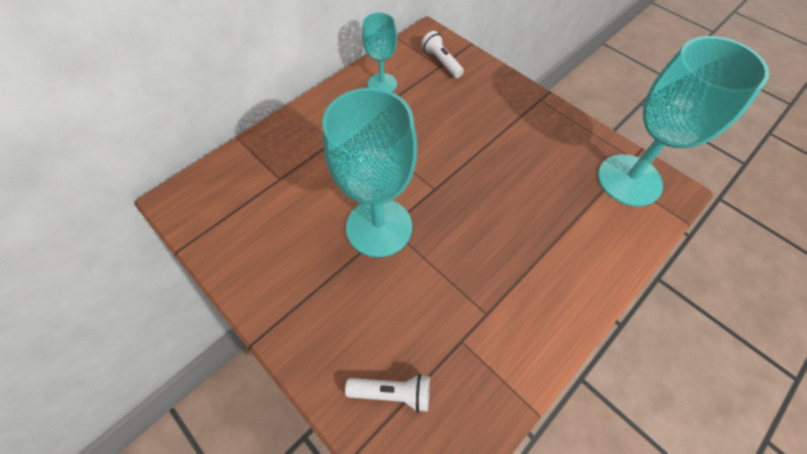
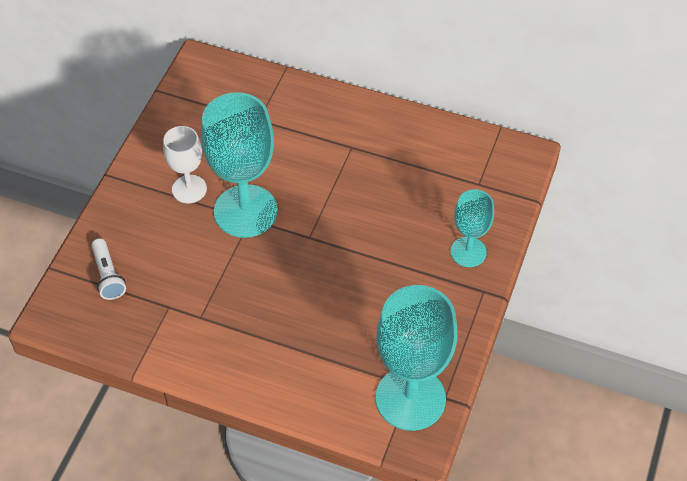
camera: 65 degrees right, 5 degrees down
(323, 266) = (189, 189): none -> white goblet
(382, 84) = (419, 145): turquoise goblet -> turquoise goblet (468, 252)
(441, 62) = (485, 183): white flashlight -> none

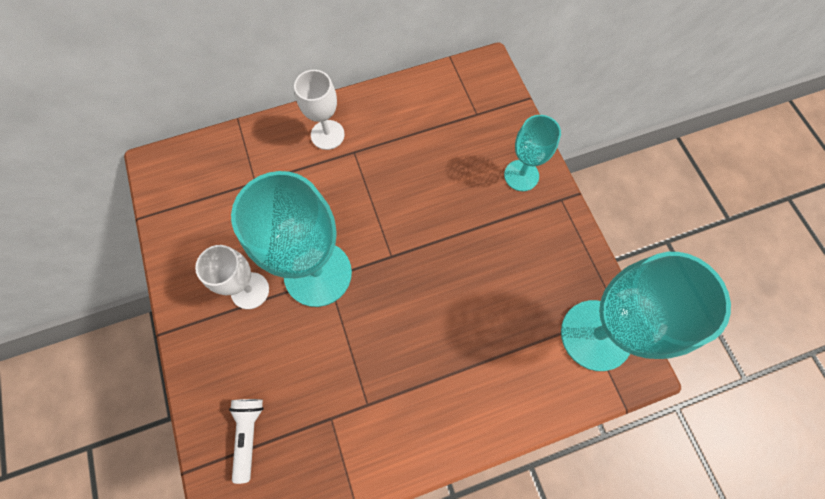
camera: 40 degrees left, 15 degrees up
(108, 276) = (248, 434): white flashlight -> white flashlight turned 120 degrees counterclockwise
(343, 121) = (327, 135): none -> white goblet

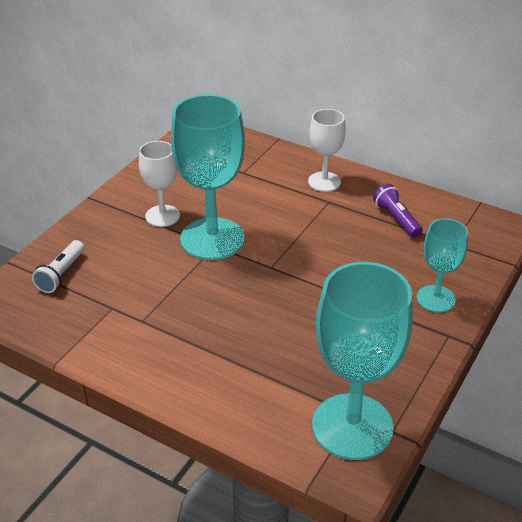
camera: 50 degrees right, 30 degrees down
(248, 434) = (61, 274): white flashlight -> white flashlight turned 150 degrees clockwise
(417, 125) = (396, 219): none -> purple flashlight

